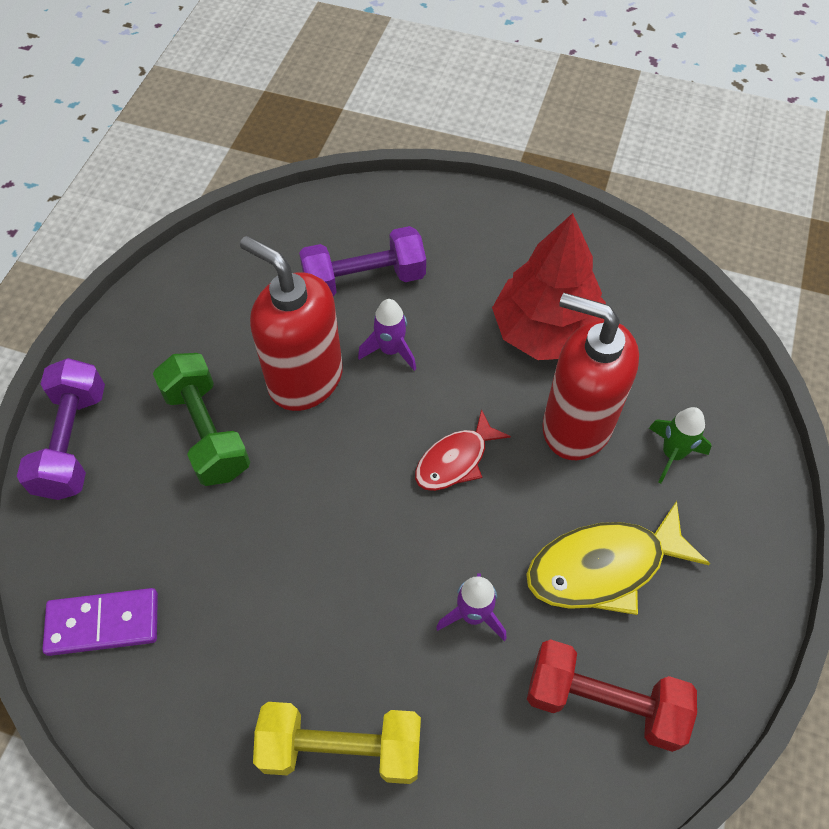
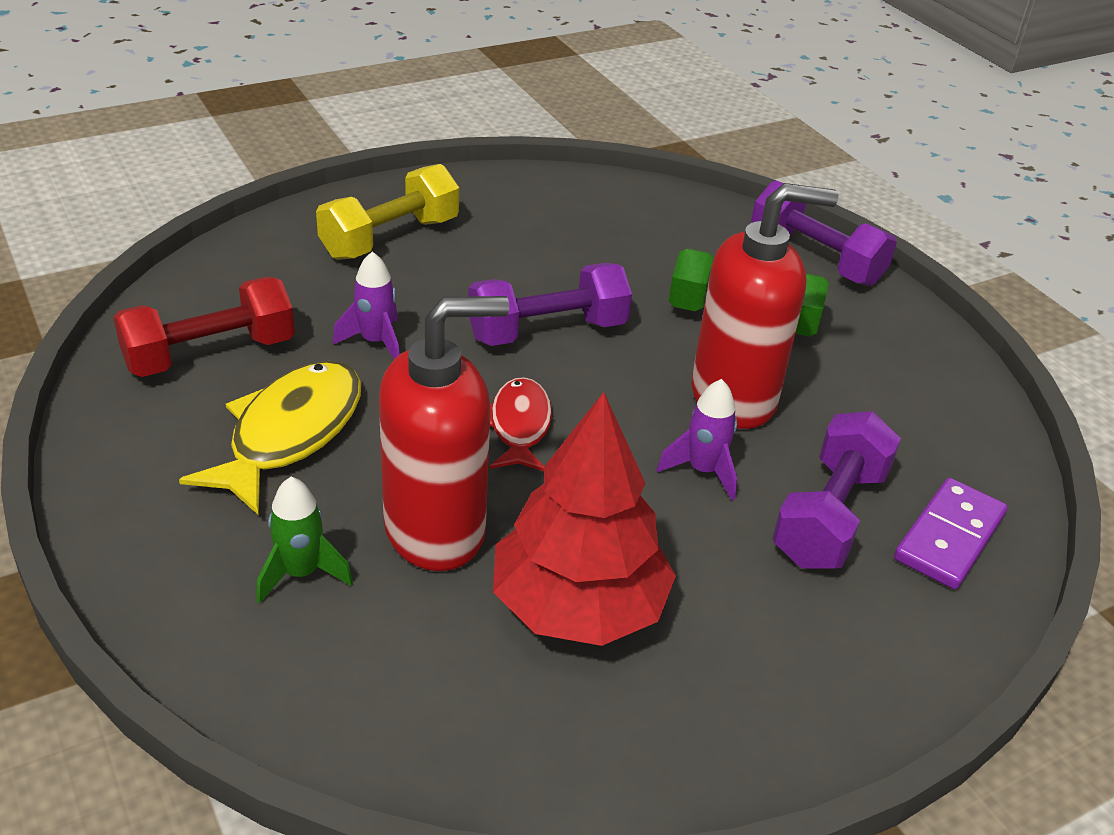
camera: 130 degrees right, 20 degrees down
(103, 623) = (627, 205): purple domino -> purple domino (949, 537)
(345, 527) = (547, 331): none -> purple dumbbell

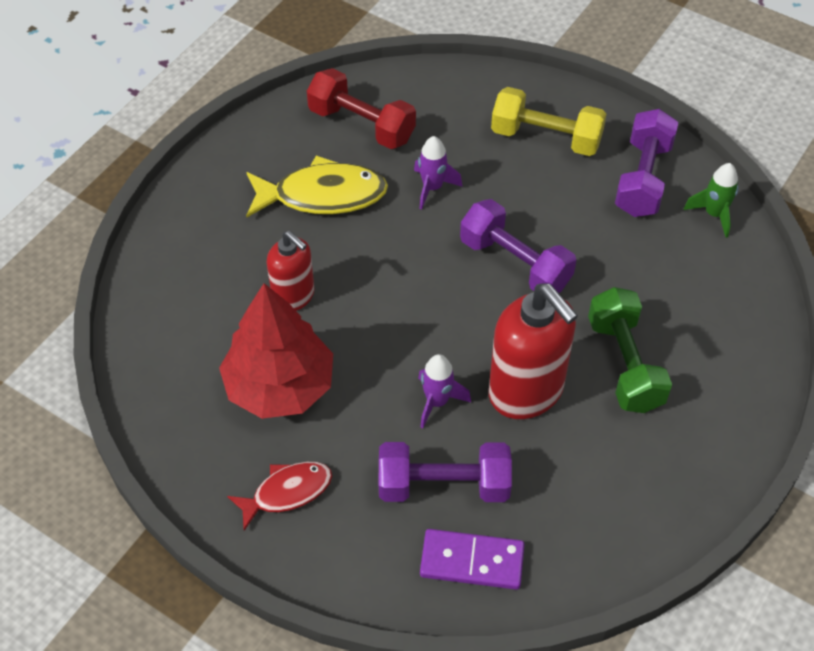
camera: 65 degrees right, 15 degrees up
(301, 573) = (225, 258): green rocket -> green rocket (714, 214)
(436, 530) = (294, 296): red soap dispenser -> red soap dispenser, size x0.60
(519, 426) = (409, 292): red fish -> red fish (287, 492)
(815, 259) = (750, 382): purple dumbbell -> purple dumbbell (643, 178)

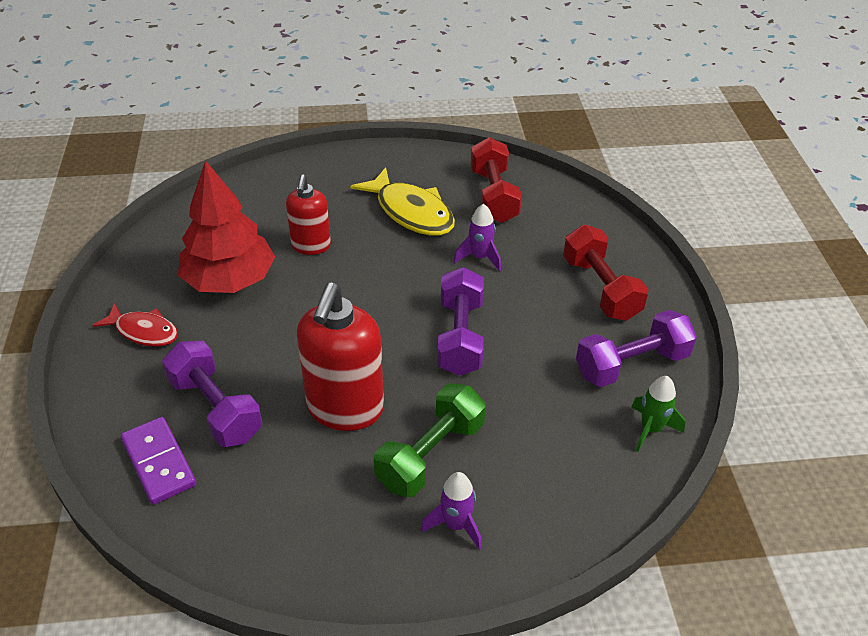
camera: 50 degrees right, 10 degrees down
(437, 402) = (288, 364): purple rocket -> purple rocket (456, 525)
(546, 138) = (600, 288): yellow dumbbell -> red dumbbell

